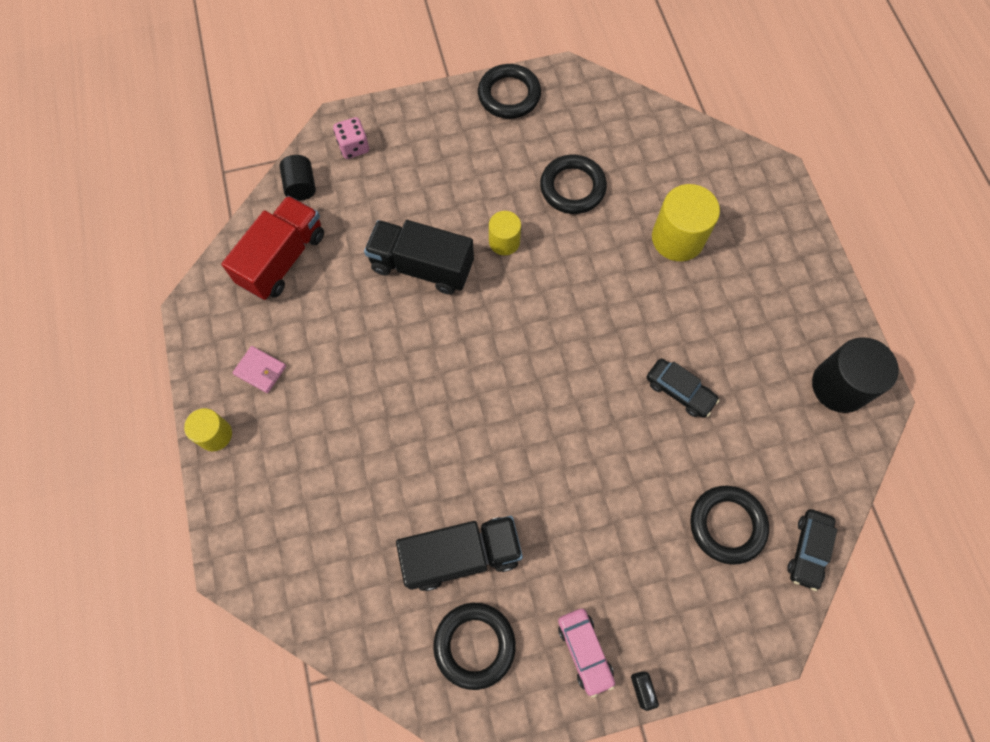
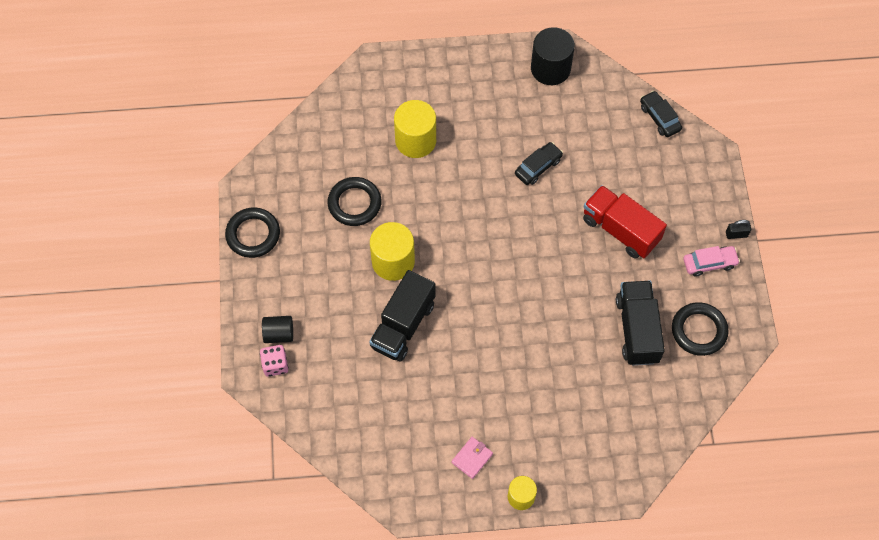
camera: 80 degrees left, 5 degrees down
(283, 259) = (374, 433): red truck -> red truck (620, 230)
(301, 186) = (305, 412): black cylinder -> black cylinder (279, 334)
(504, 242) = (393, 261): yellow cylinder -> yellow cylinder, size x1.70
(727, 525) = (637, 160): black ring -> none
(808, 550) = (659, 118): black car -> black car turned 150 degrees counterclockwise

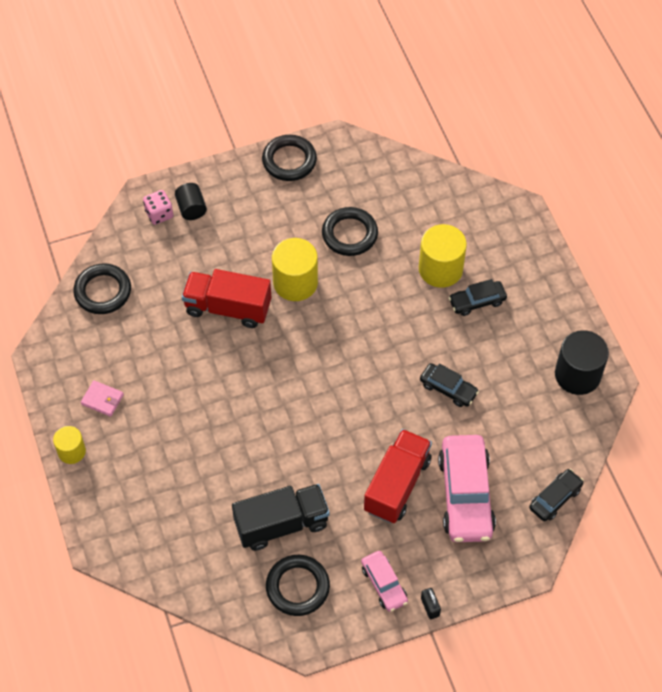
camera: 75 degrees right, 5 degrees down
(350, 435) = (103, 291): none -> black ring
(403, 325) = (228, 308): black truck -> red truck
(457, 122) = (477, 301): none -> black car
(641, 181) = (465, 495): none -> pink car

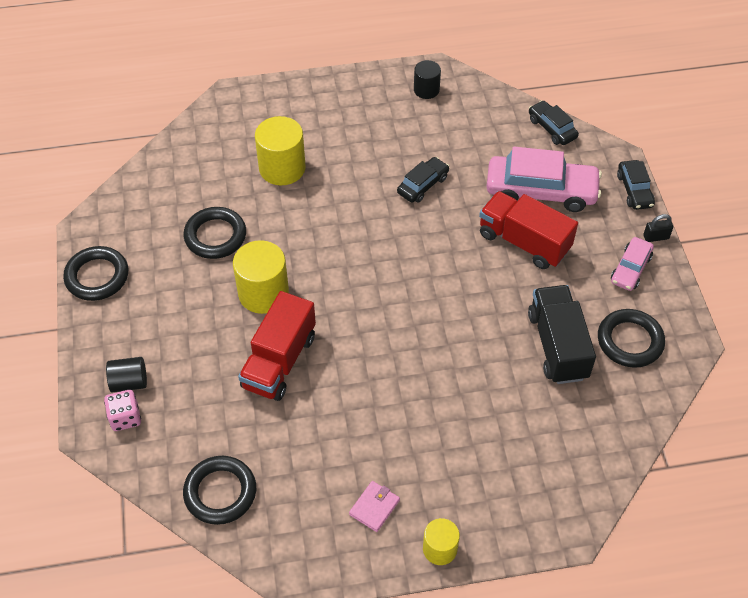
camera: 80 degrees left, 5 degrees down
(384, 584) = (630, 269): pink car -> pink car turned 135 degrees clockwise
(477, 301) = (328, 147): black car -> black car (634, 190)
(577, 375) = (426, 90): black cylinder -> black cylinder, size x0.59

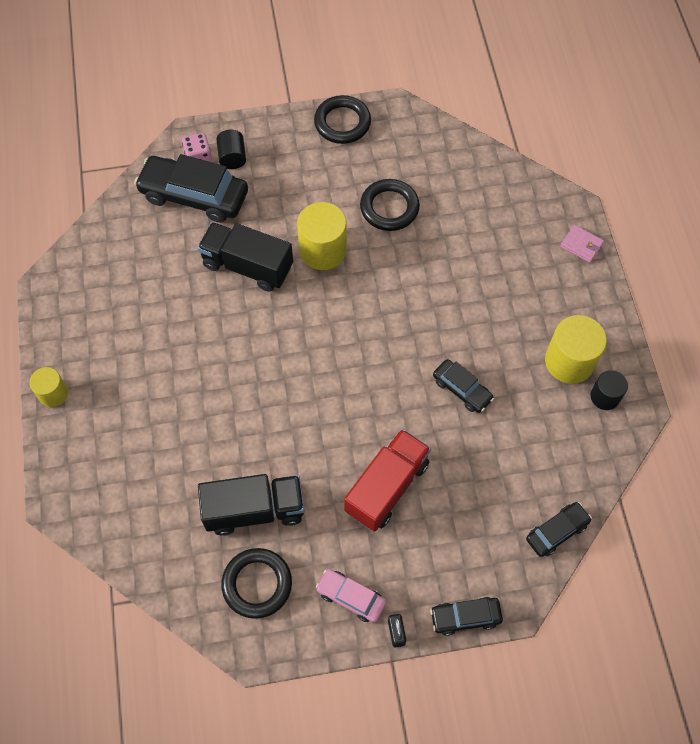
camera: 90 degrees right, 10 degrees up
(179, 419) = (194, 196): none -> black car
(220, 492) = (124, 229): black ring -> none
(279, 361) = (247, 266): red truck -> black truck
(282, 168) = (478, 259): yellow cylinder -> yellow cylinder (569, 361)
(374, 507) = (97, 343): pink wallet -> pink wallet (581, 245)
(541, 191) = (459, 511): pink car -> none

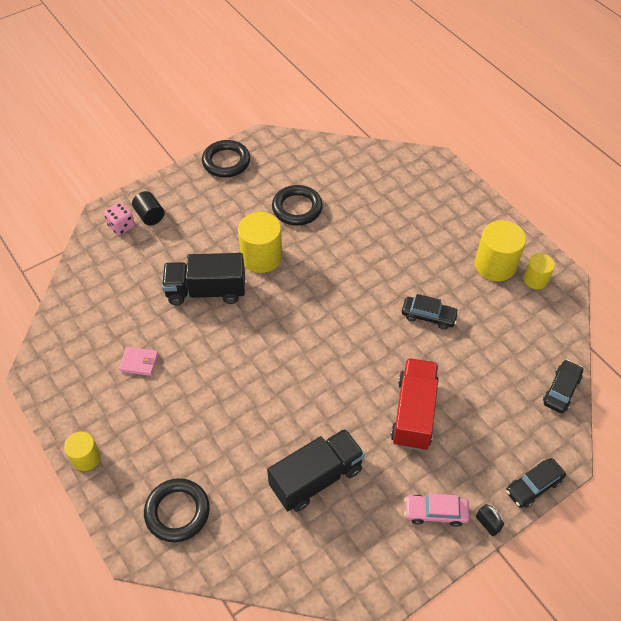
camera: 25 degrees left, 10 degrees down
(194, 196) = (132, 255): black car -> none
(257, 584) = (352, 538): black ring -> black ring (177, 512)
(581, 245) = (454, 183): pink wallet -> pink wallet (139, 362)
(605, 396) = (535, 279): black cylinder -> yellow cylinder

